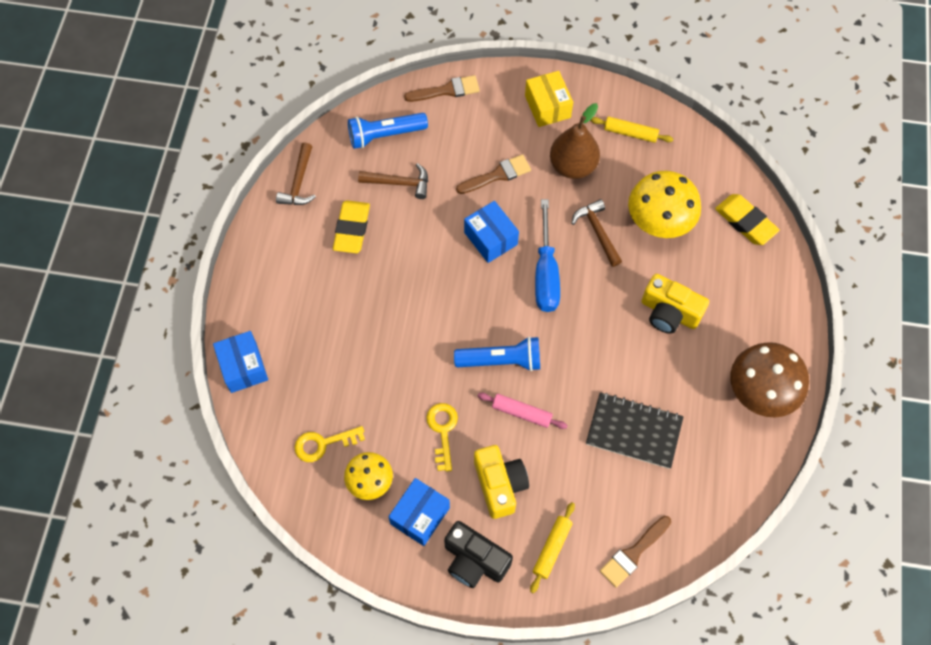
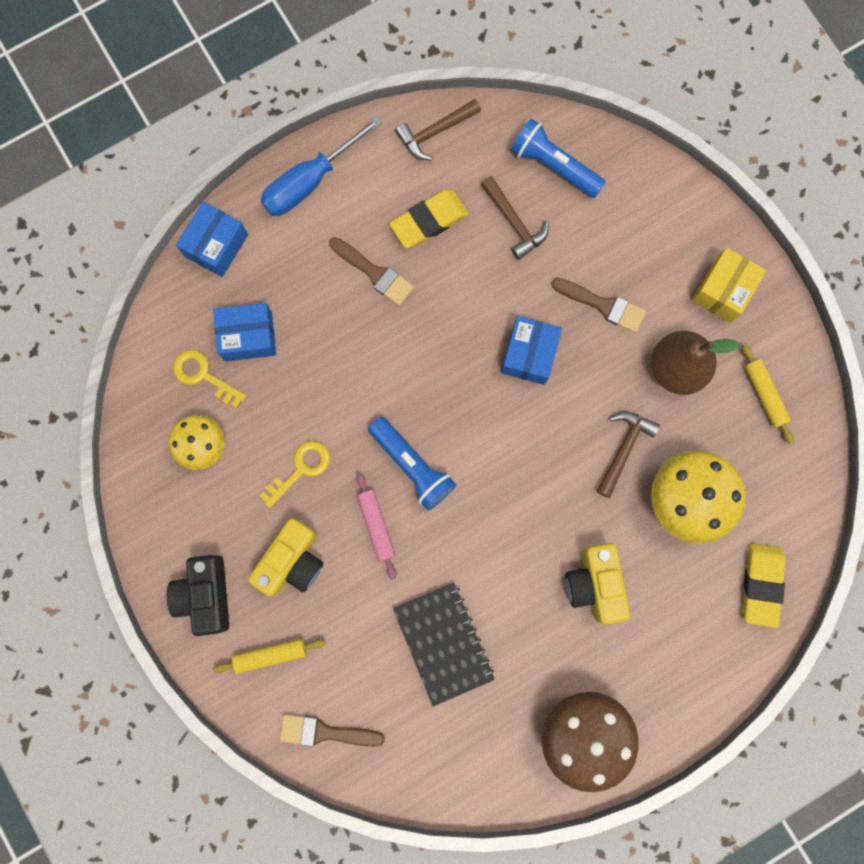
camera: 50 degrees right, 15 degrees up
(420, 515) = (207, 514): blue box -> blue box (248, 336)
(446, 90) = (655, 180): brown brush -> brown brush (374, 273)
(546, 273) = (536, 435): blue screwdriver -> blue screwdriver (310, 181)

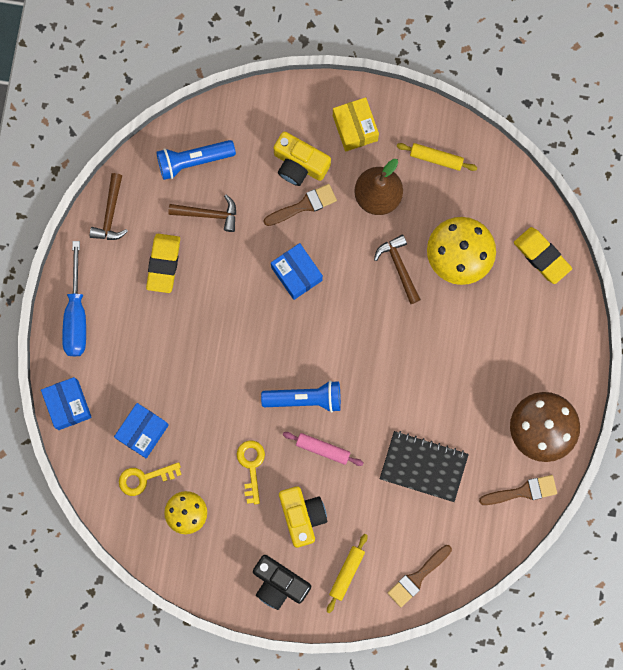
camera: 50 degrees left, 0 degrees up
(374, 273) = (168, 323): brown brush -> brown brush (523, 491)
(595, 584) = (462, 351): yellow camera -> yellow camera (299, 164)

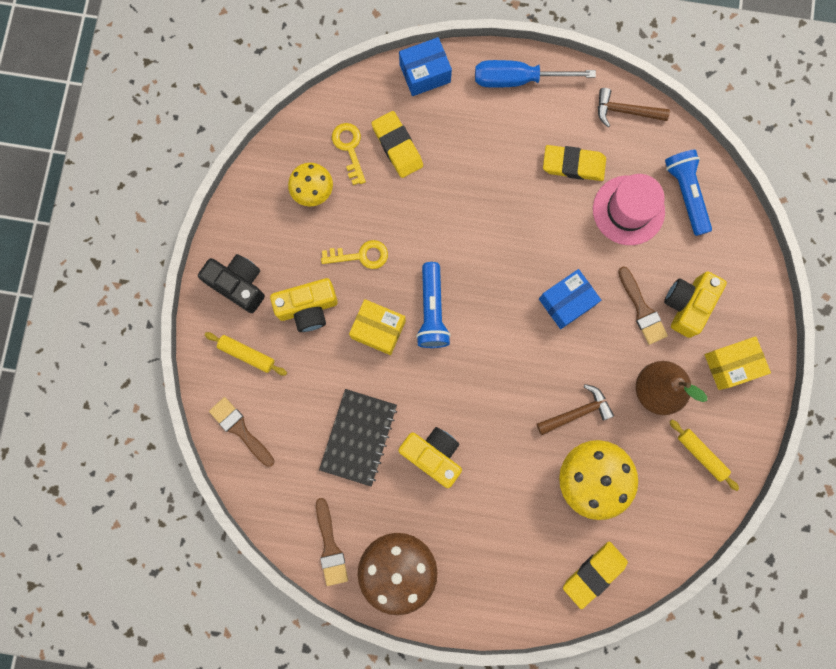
camera: 90 degrees right, 0 degrees up
(142, 432) = (397, 146): blue box -> yellow eraser
(208, 214) = (628, 210): brown hammer -> pink hat
(279, 583) = (238, 284): black camera -> black camera turned 90 degrees clockwise
(323, 449) = (378, 329): pink rolling pin -> yellow box
(436, 158) = (701, 454): yellow rolling pin -> yellow rolling pin turned 60 degrees counterclockwise
(439, 398) = (433, 455): none -> yellow camera

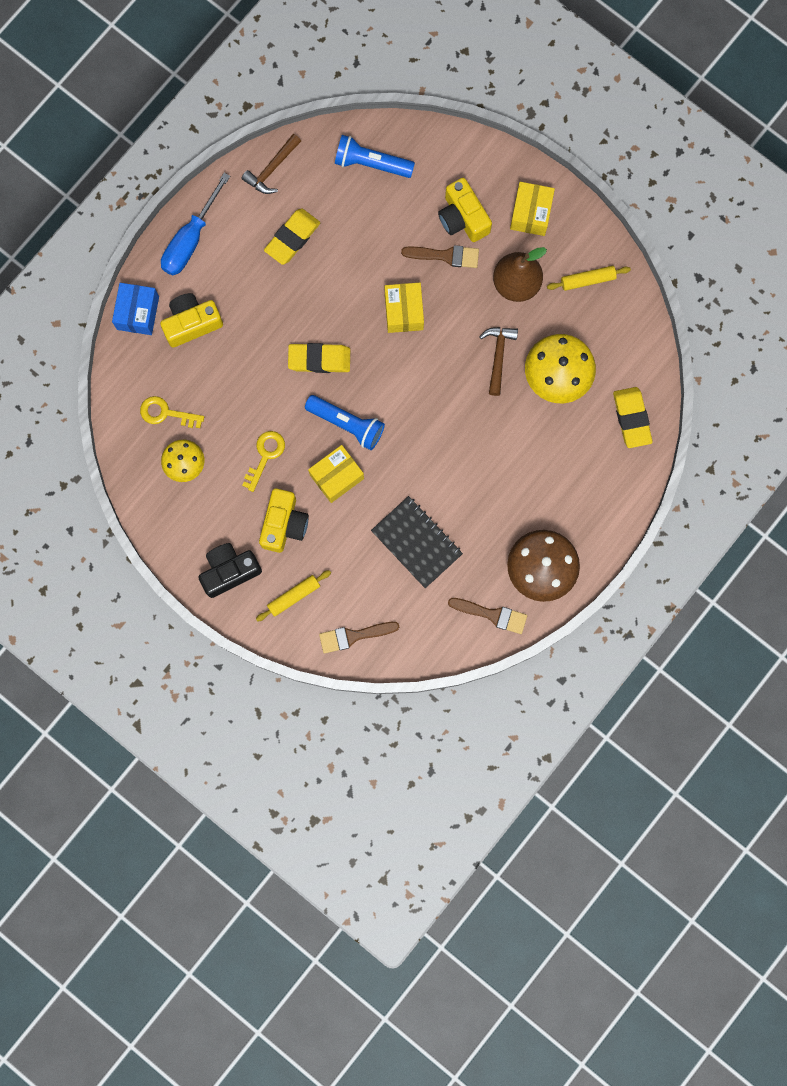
camera: 60 degrees left, 0 degrees up
(397, 146) = (188, 372): yellow eraser -> yellow eraser (319, 359)
(433, 455) = (466, 491): yellow camera -> yellow camera (192, 323)
(566, 302) = (404, 312): blue box -> yellow box
(628, 210) = (357, 217): pink hat -> none

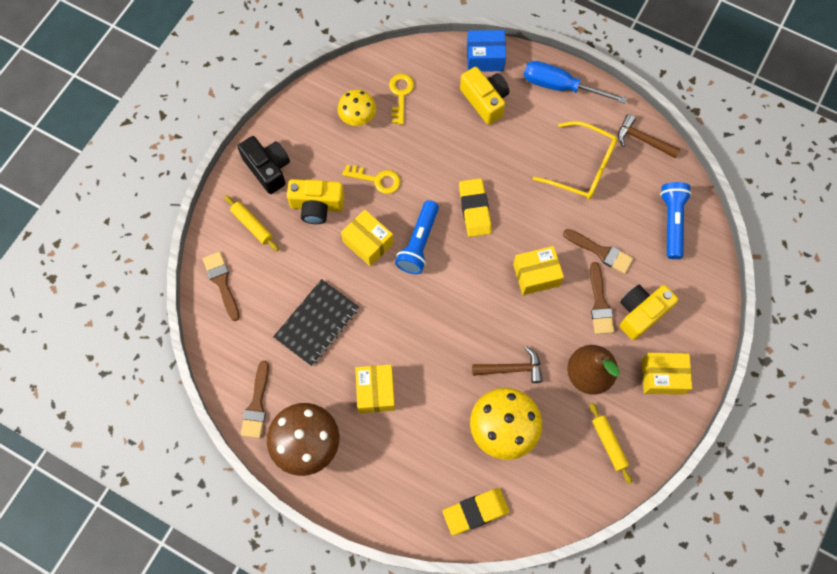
camera: 80 degrees right, 10 degrees down
(292, 238) = (583, 167): yellow eraser -> yellow glasses
(390, 241) = (601, 252): none -> brown brush
(499, 494) = (376, 391): none -> yellow box

